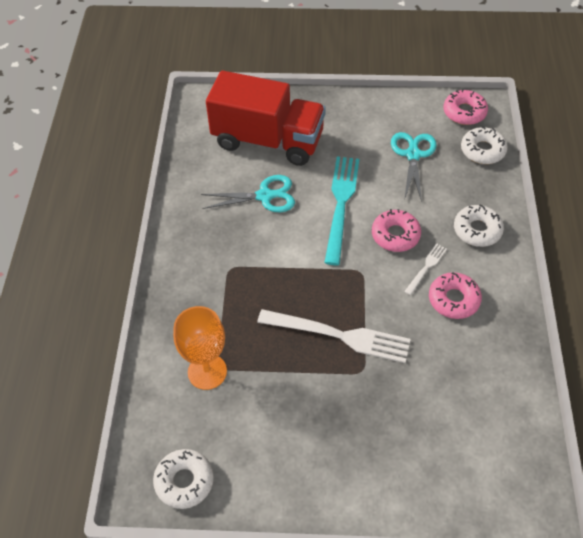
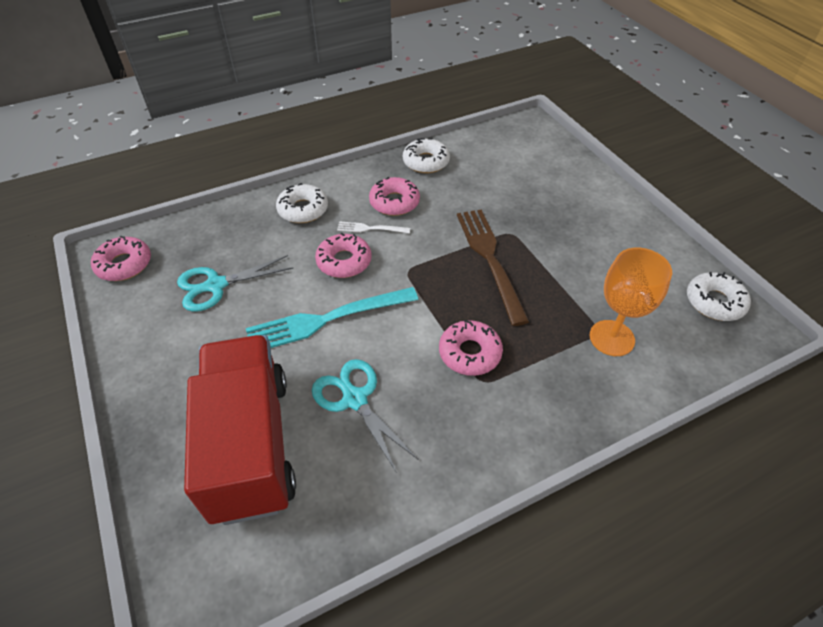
camera: 120 degrees left, 5 degrees down
(257, 272) = (469, 353): none -> pink donut
(340, 335) = (489, 259): white fork -> brown fork
(482, 150) = (186, 234): white donut -> white donut (426, 162)

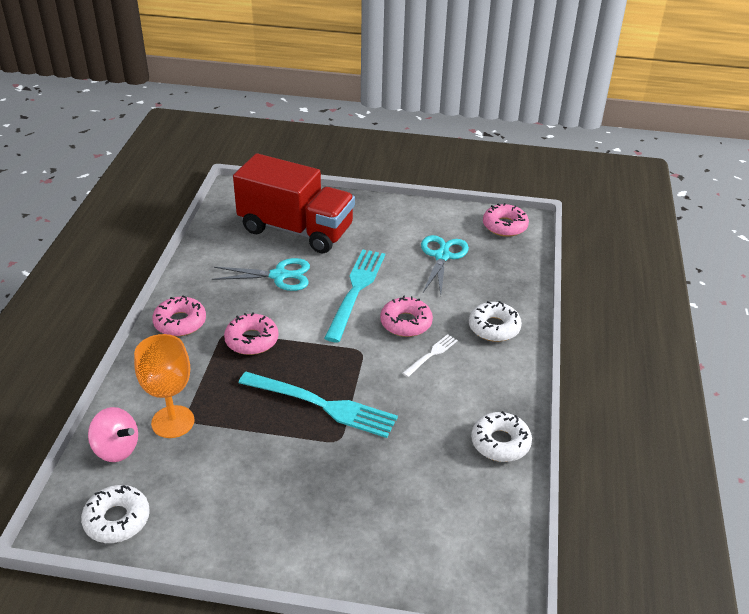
camera: 125 degrees right, 10 degrees down
(394, 202) = (453, 386): pink donut -> pink donut (180, 322)
(489, 259) = (323, 405): brown fork -> turquoise fork
(677, 353) = (116, 449): none -> pink spinning top

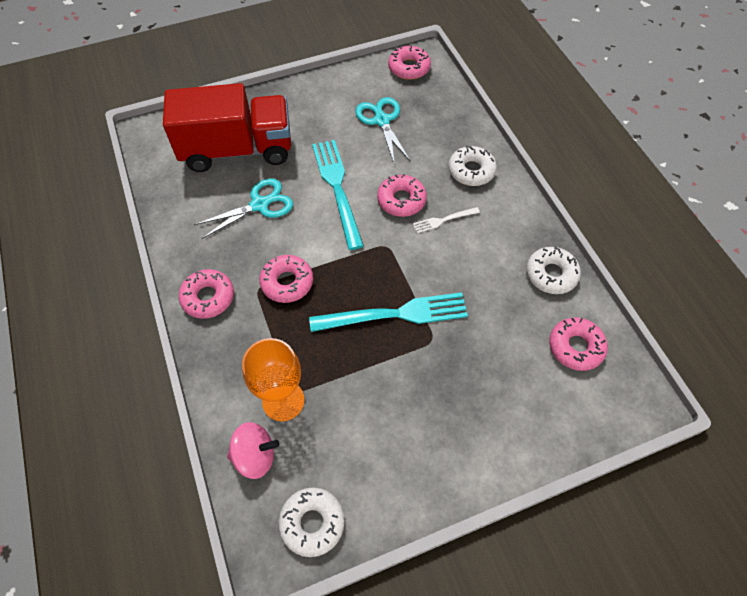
camera: 30 degrees left, 20 degrees up
(431, 354) = (443, 220): white fork -> white fork turned 120 degrees counterclockwise
(472, 512) = (575, 347): none -> pink donut

